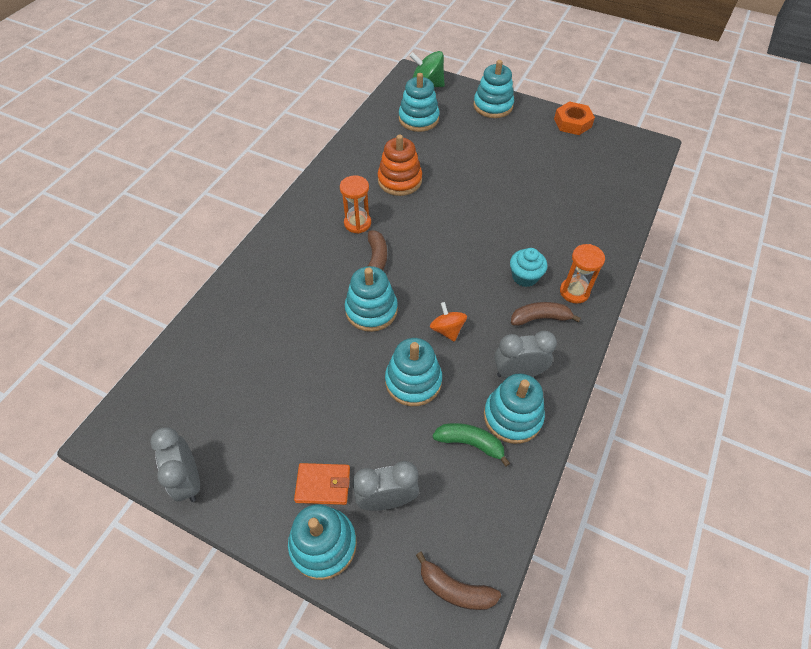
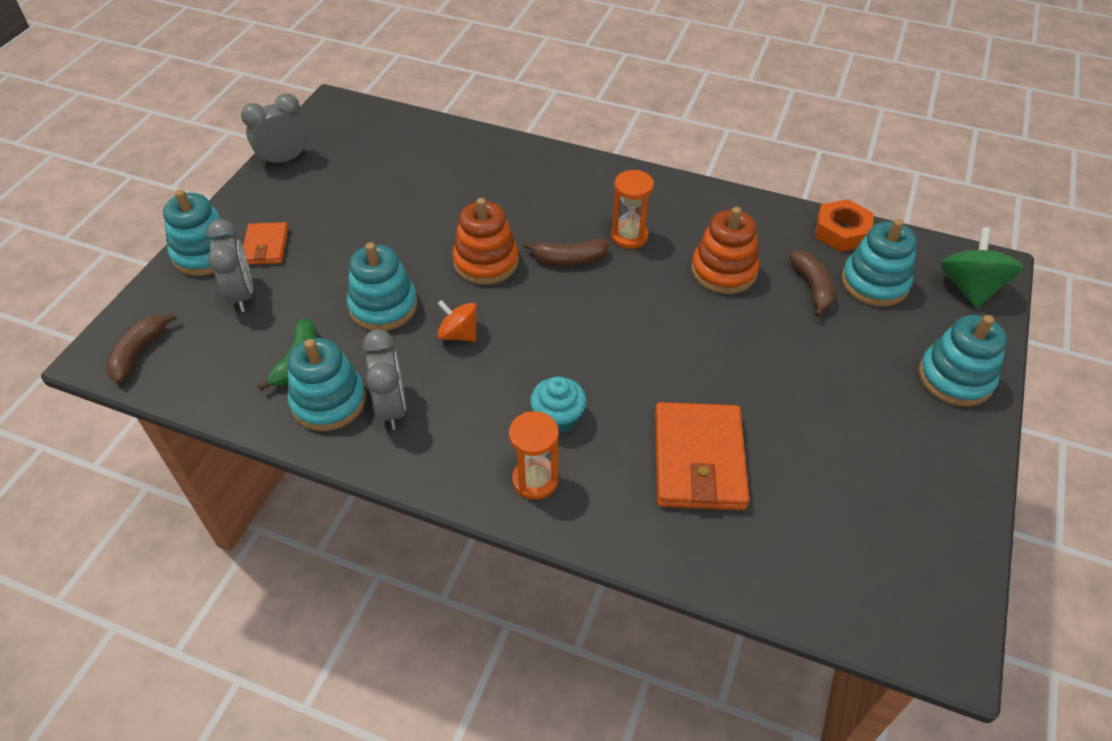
camera: 85 degrees right, 5 degrees down
(371, 310) = (486, 262): turquoise stacking toy -> orange stacking toy
(447, 330) = (459, 334): orange spinning top -> orange spinning top turned 120 degrees counterclockwise
(540, 318) = (483, 435): brown banana -> brown banana (812, 287)
(553, 214) = (699, 460): none -> orange wallet
(572, 123) = (961, 502): orange nut -> orange nut (841, 232)

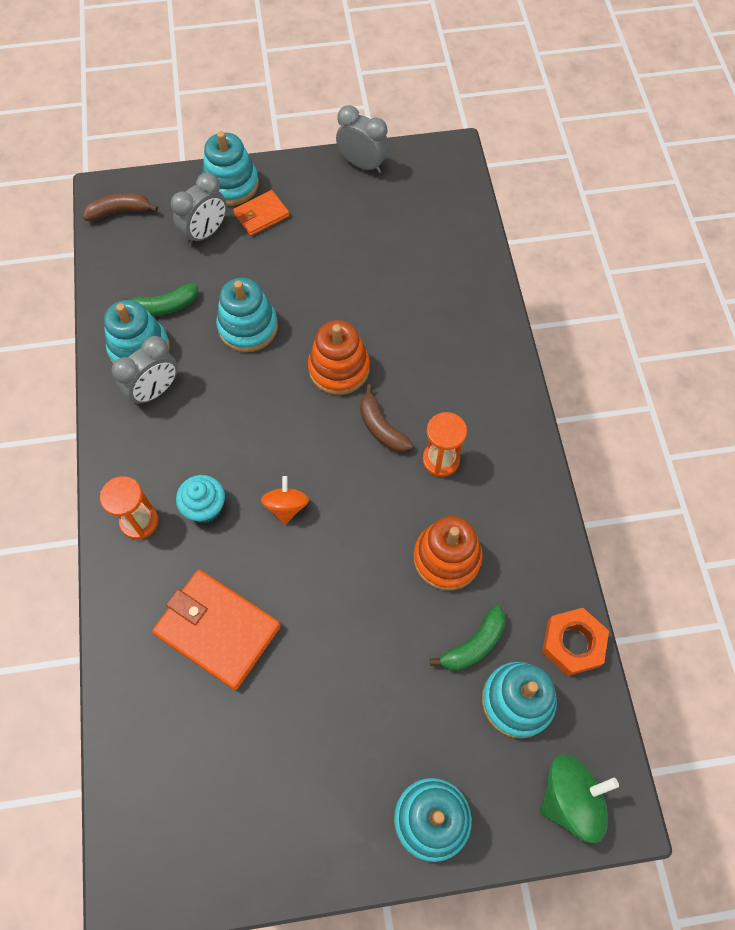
camera: 60 degrees right, 15 degrees up
(459, 334) = (250, 393): orange spinning top -> orange spinning top (286, 507)
(699, 460) = (218, 630): orange wallet -> orange wallet turned 60 degrees clockwise
(812, 287) = (474, 645): brown banana -> green banana

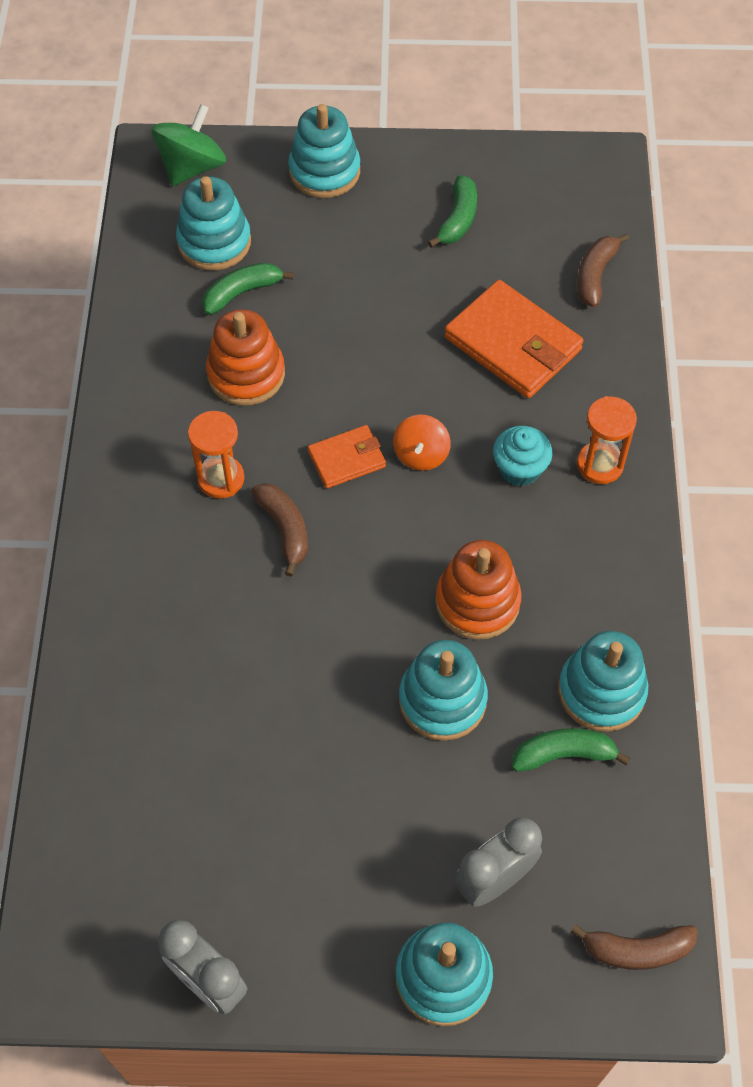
camera: 170 degrees left, 5 degrees down
(142, 725) = (595, 275): none -> brown banana
(155, 391) = (579, 625): grey clock -> none
(261, 215) = (398, 901): orange wallet -> orange wallet (346, 459)
(283, 776) = (458, 219): none -> green banana
(339, 368) = (323, 617): orange stacking toy -> orange stacking toy (477, 602)
(570, 799) = (192, 167): green spinning top -> green spinning top turned 135 degrees clockwise
(573, 643) = (139, 279): orange nut -> none

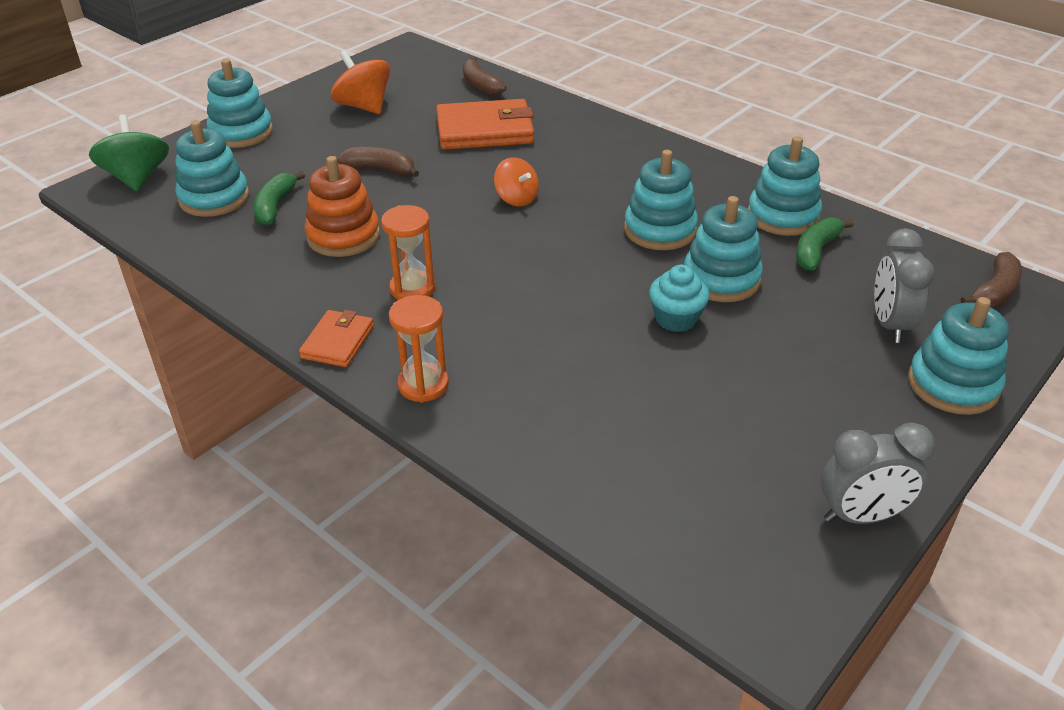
camera: 50 degrees left, 20 degrees down
(285, 529) = (496, 280): brown banana -> brown banana (380, 169)
(346, 459) = (477, 228): orange wallet -> orange wallet (337, 342)
(458, 219) = (364, 106): green banana -> orange spinning top
(477, 602) = (660, 230): orange stacking toy -> turquoise stacking toy
(519, 469) = (579, 169): turquoise cupcake -> turquoise cupcake (676, 319)
(600, 465) = (615, 143): orange hourglass -> orange hourglass (423, 385)

